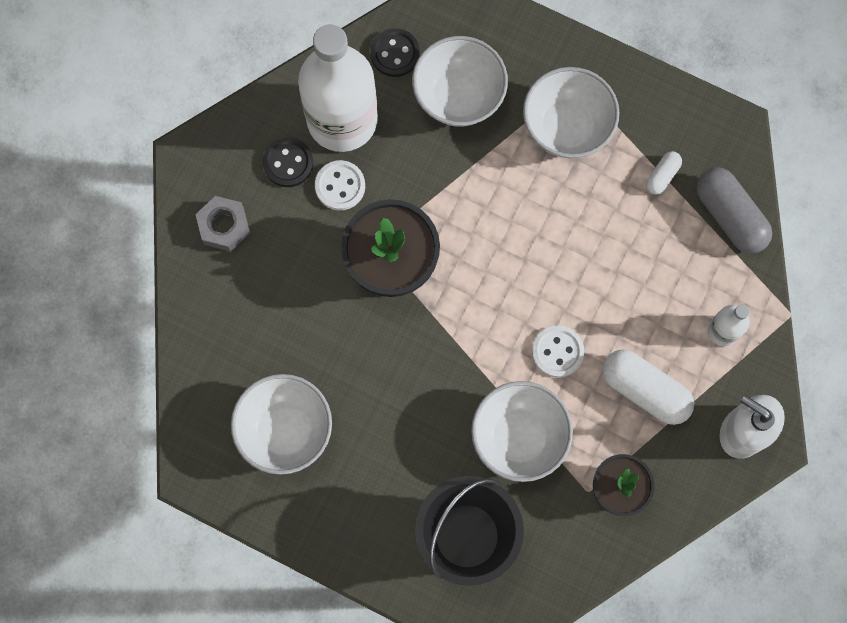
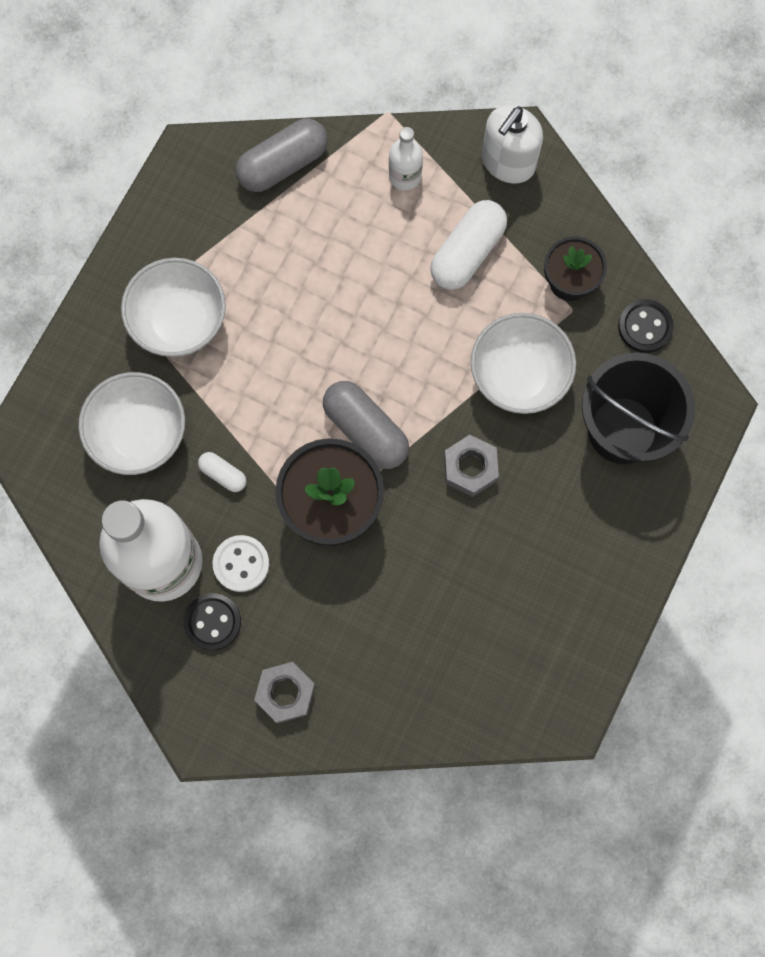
camera: 90 degrees left, 0 degrees up
(285, 430) = (516, 619): white bowl -> none
(395, 54) = (86, 504): black button -> black button (645, 327)
(428, 390) = (470, 468): none -> grey nut
(464, 294) = (366, 430): none -> grey capsule
(557, 352) = (428, 337): white button -> none
(662, 176) = (238, 228): white capsule -> white capsule (223, 474)

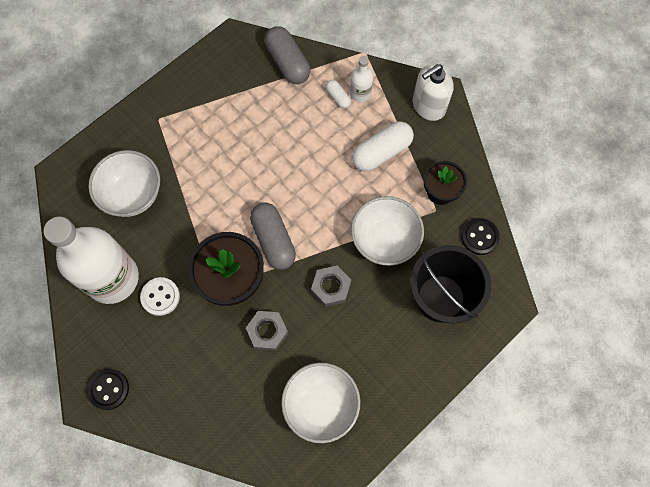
camera: 20 degrees right, 5 degrees down
(180, 322) = (186, 135): white bowl -> white bowl (321, 405)
(212, 622) = (127, 327): black button -> black button (109, 389)
(223, 474) = (173, 236): white capsule -> white capsule (338, 97)
(283, 164) = (288, 62): grey capsule -> grey capsule turned 75 degrees clockwise
(285, 693) = (153, 391): grey nut -> grey nut (267, 332)

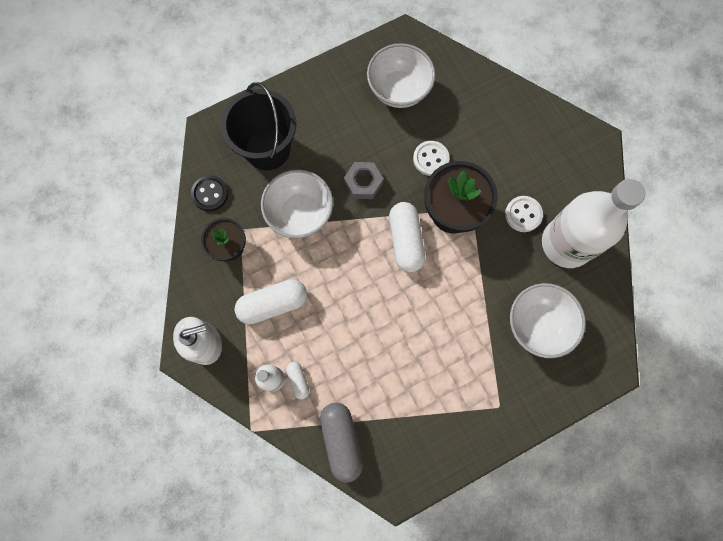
camera: 165 degrees left, 5 degrees up
(109, 389) = (579, 146): black button -> none
(267, 332) = (430, 159): grey nut -> white button
(273, 240) = (405, 240): grey capsule -> white capsule

